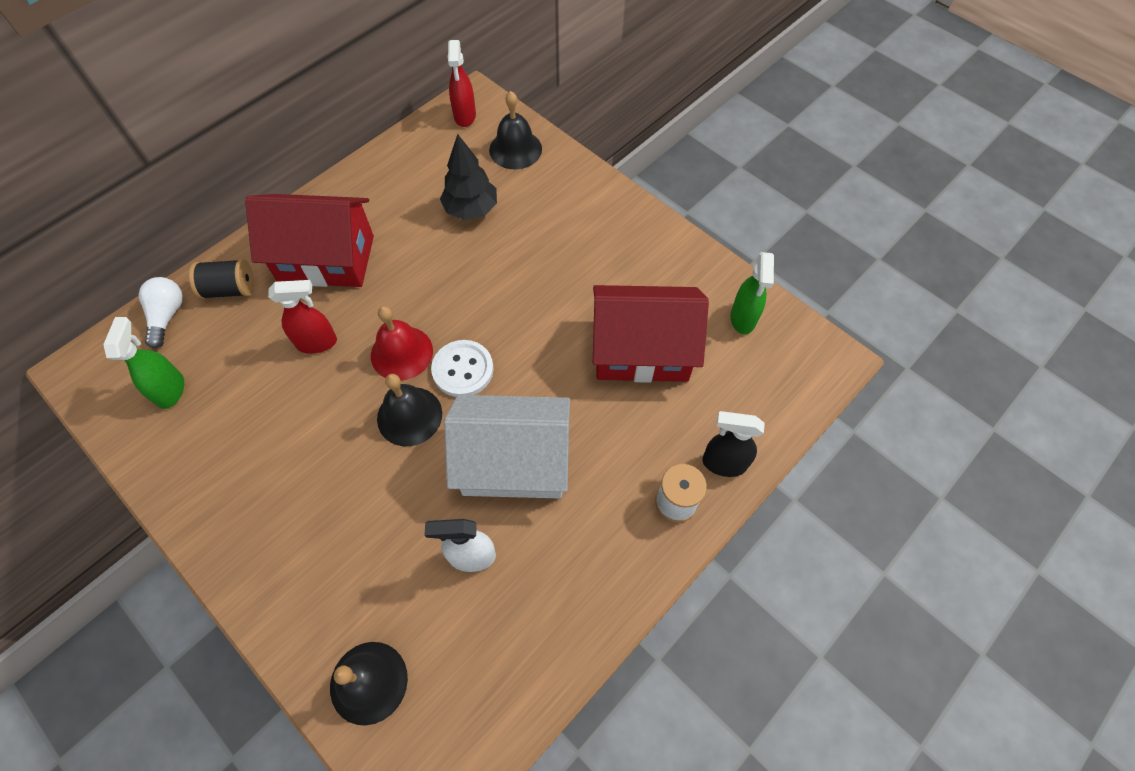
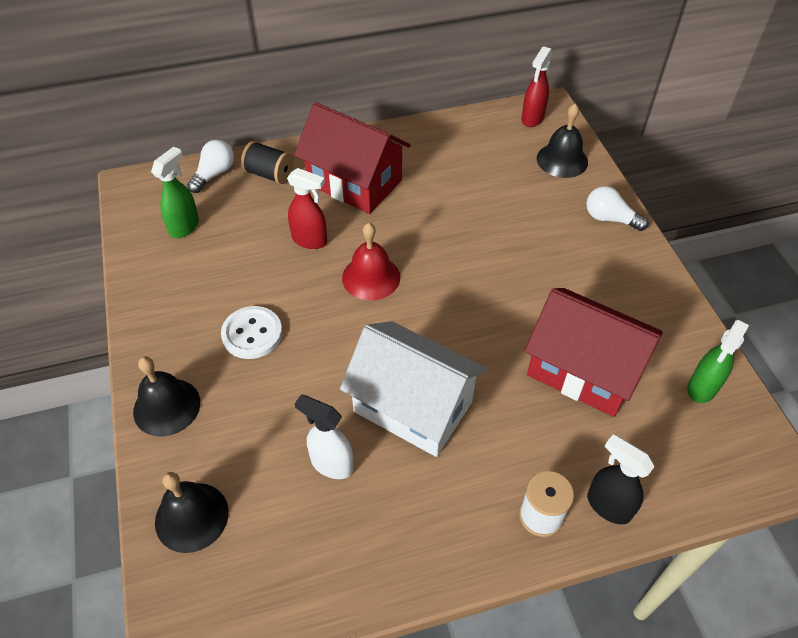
camera: 30 degrees right, 10 degrees down
(409, 416) = (348, 328): black bell -> black bell (166, 406)
(463, 370) = (413, 313): white button -> white button (252, 334)
(471, 209) = (495, 192): black tree -> none
(589, 191) = (610, 219): none -> white light bulb

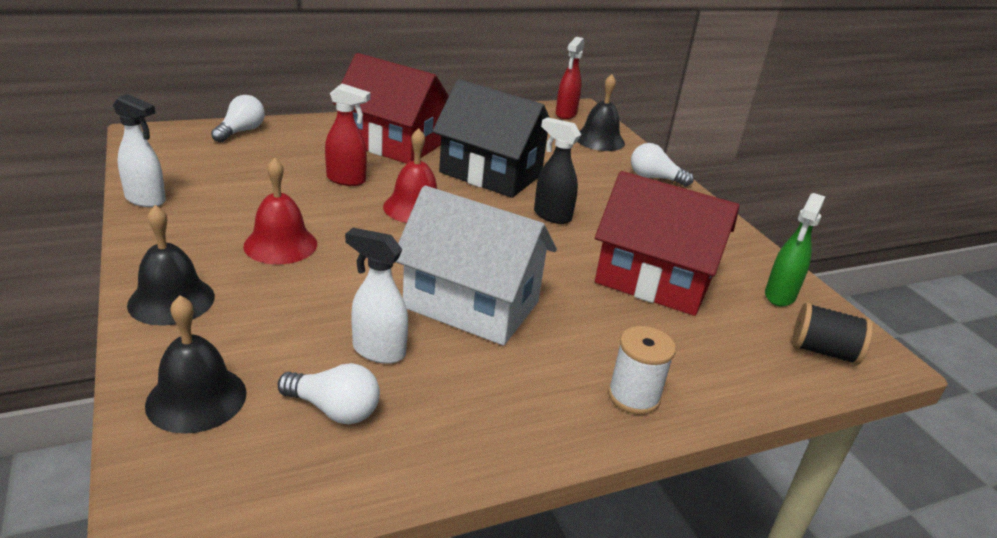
camera: 10 degrees left, 20 degrees down
(138, 279) = (146, 200): none -> white spray bottle
(184, 226) = (205, 165): green spray bottle -> none
(252, 334) = (280, 244): white button -> red bell
(269, 174) = (301, 134): black spool -> black spool (823, 351)
(295, 529) = (334, 409): none -> white light bulb
(446, 222) = (490, 174): none -> black house
(608, 506) = (707, 387): black spray bottle -> black spray bottle (551, 216)

